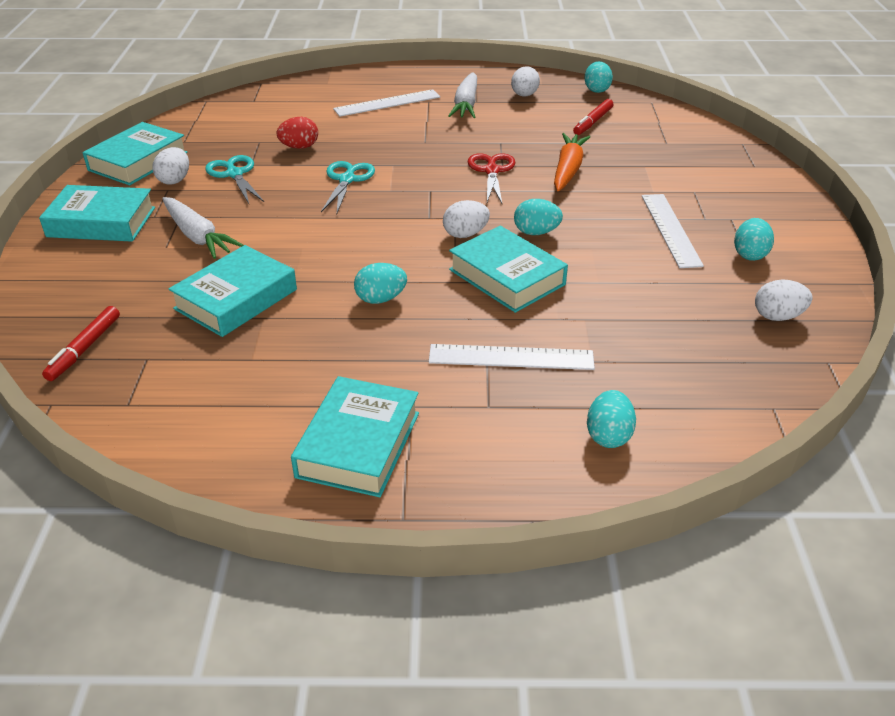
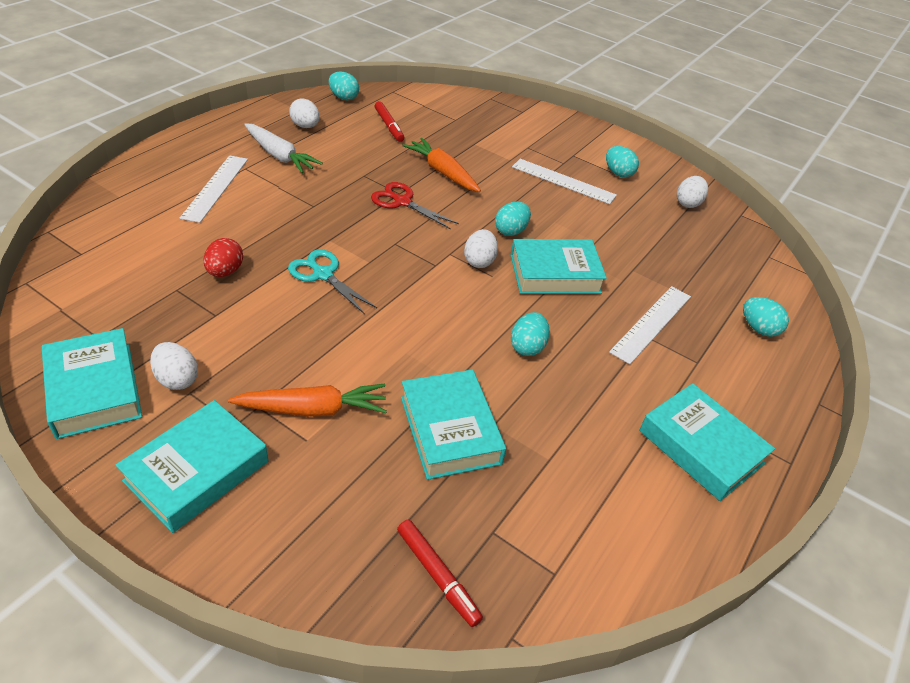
camera: 60 degrees left, 5 degrees up
(197, 236) = (313, 409): white carrot -> orange carrot
(234, 174) = (222, 334): turquoise scissors -> none

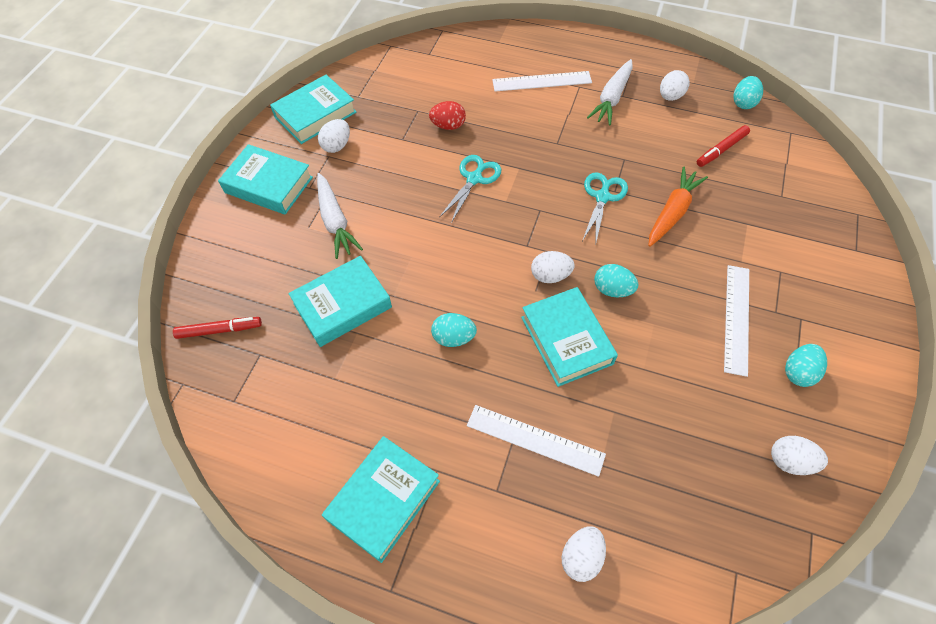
camera: 80 degrees right, 15 degrees up
(313, 409) = (335, 221): orange carrot -> white carrot
(402, 202) = (602, 197): red scissors -> turquoise scissors
(437, 575) = (219, 330): red marker -> red marker turned 135 degrees counterclockwise
(758, 328) = (581, 557): turquoise egg -> white egg

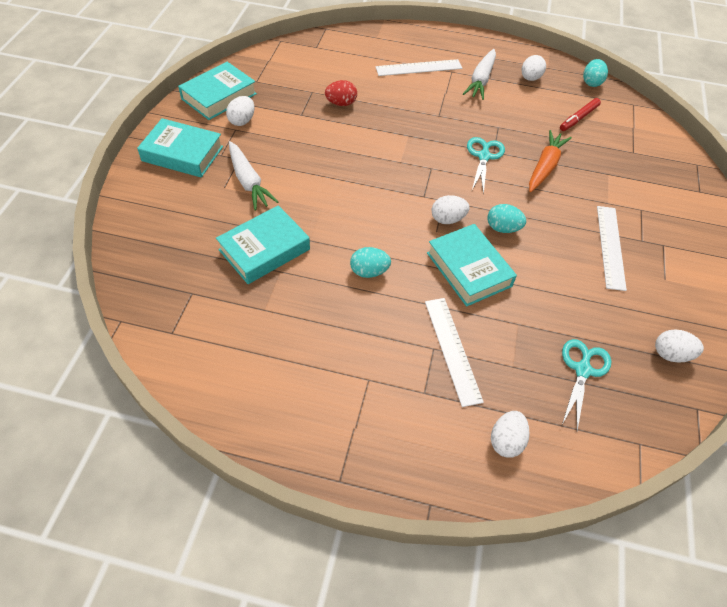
camera: 10 degrees left, 5 degrees down
(219, 330) = (151, 274): red marker -> none
(383, 500) = (323, 406): turquoise book -> none
(474, 179) = (370, 145): turquoise scissors -> turquoise scissors (582, 370)
(535, 439) = (452, 349): white ruler -> white ruler turned 60 degrees clockwise
(798, 372) = (667, 286): turquoise egg -> none

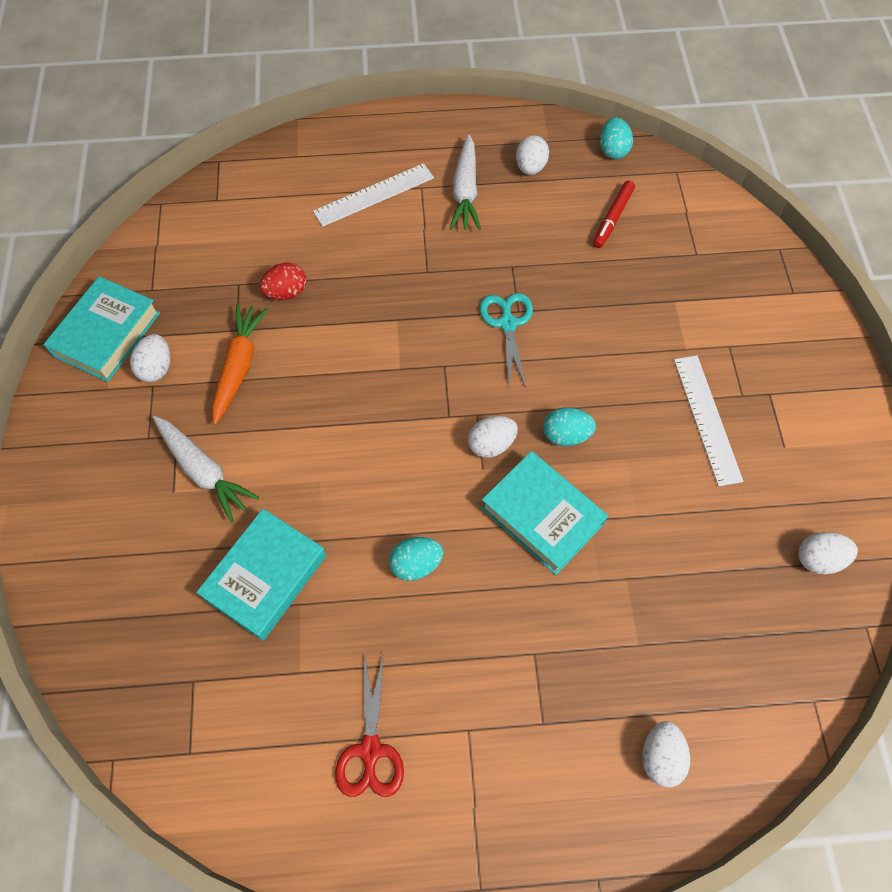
camera: 15 degrees left, 10 degrees up
(182, 154) = (92, 453): turquoise book -> none
(294, 369) = (370, 750): none -> red scissors
(452, 349) = (558, 647): white ruler -> none
(545, 167) = (591, 315): orange carrot -> orange carrot (239, 366)
(582, 370) = (722, 620): turquoise scissors -> none

